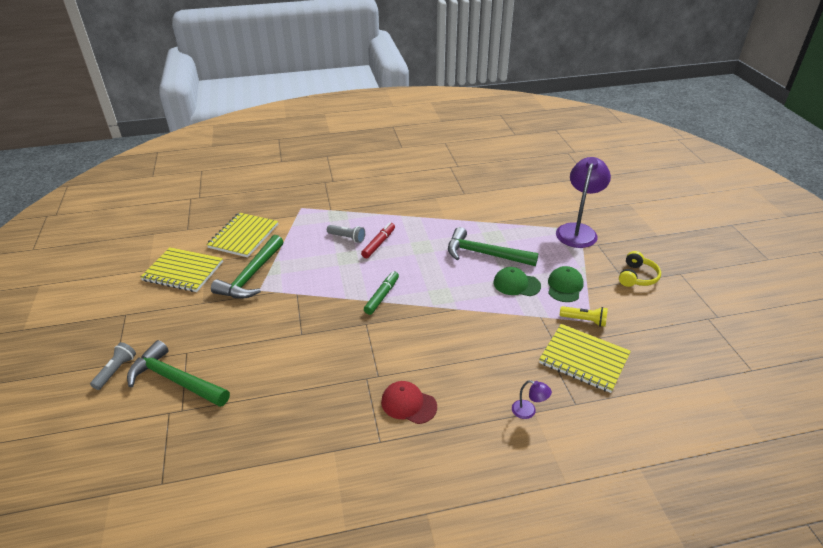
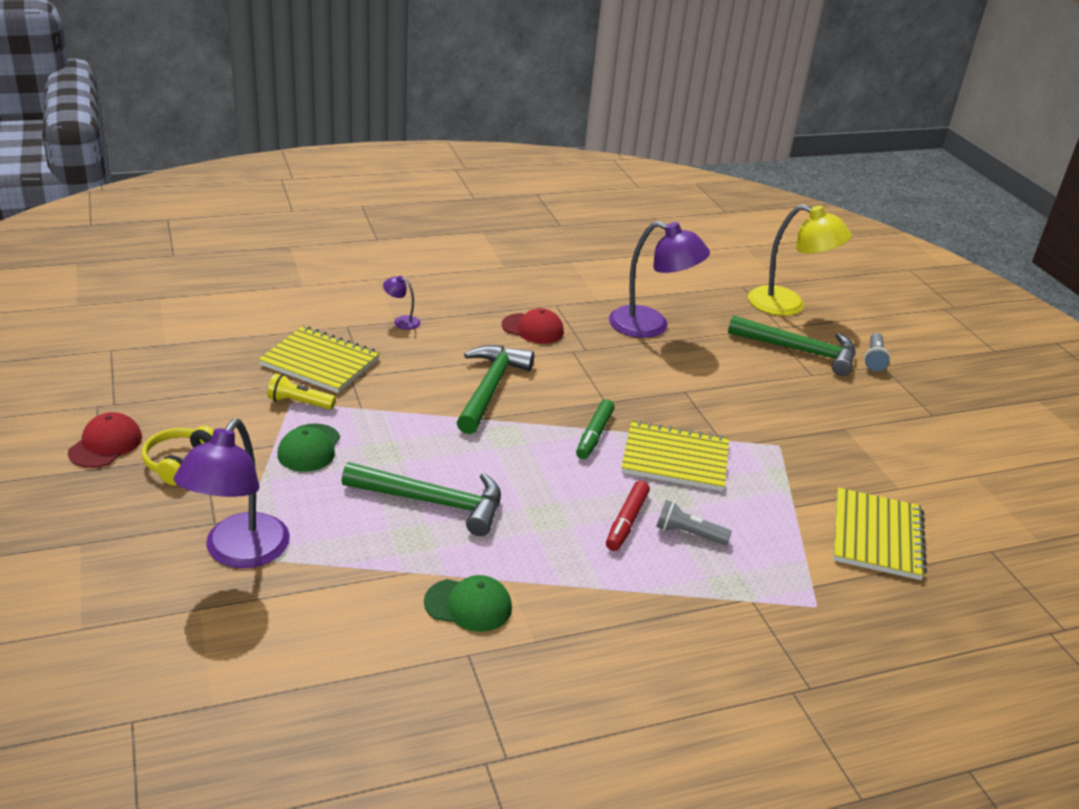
camera: 170 degrees right, 5 degrees down
(135, 448) = (788, 305): none -> yellow lamp
(183, 271) = (917, 472): yellow notebook -> yellow notebook (675, 459)
(251, 275) = (807, 466): green hammer -> green hammer (490, 389)
(296, 410) = (650, 326): none -> purple lamp
(516, 284) = (387, 451): green cap -> green cap (468, 605)
(688, 288) = (105, 444): none -> red cap

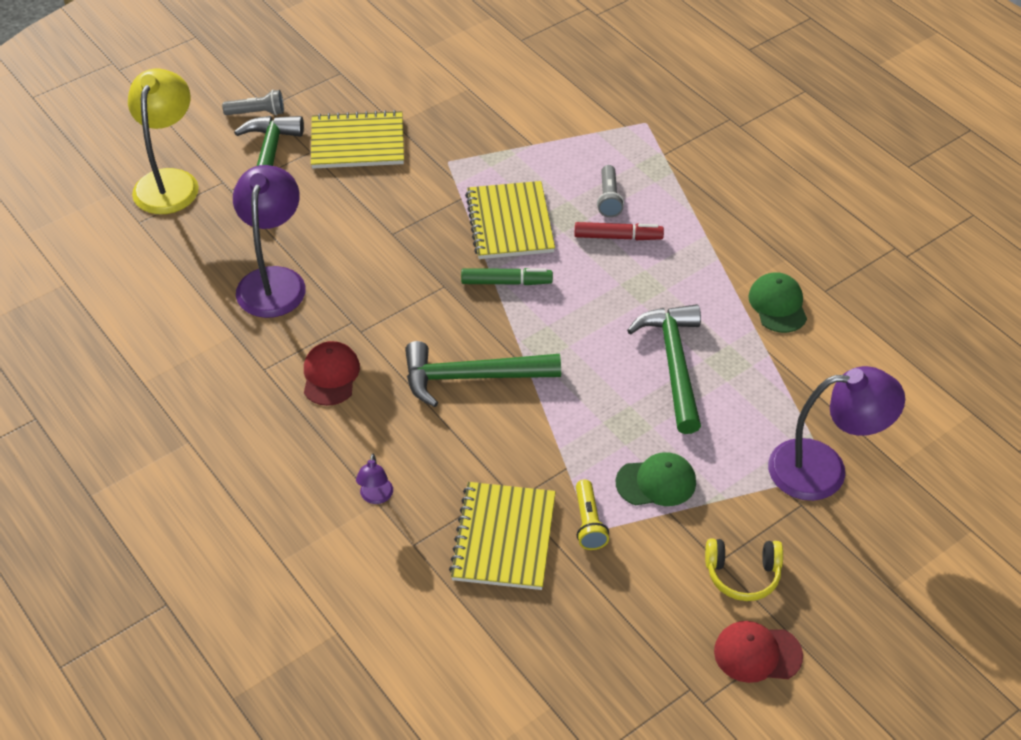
camera: 105 degrees left, 15 degrees up
(877, 536) = (542, 97): yellow notebook -> yellow notebook (357, 143)

